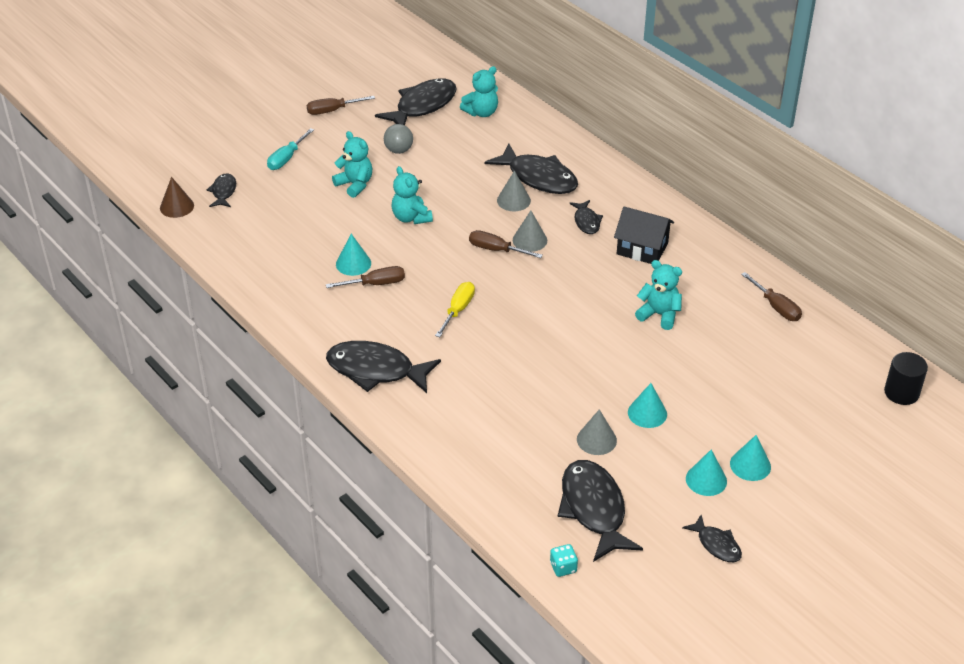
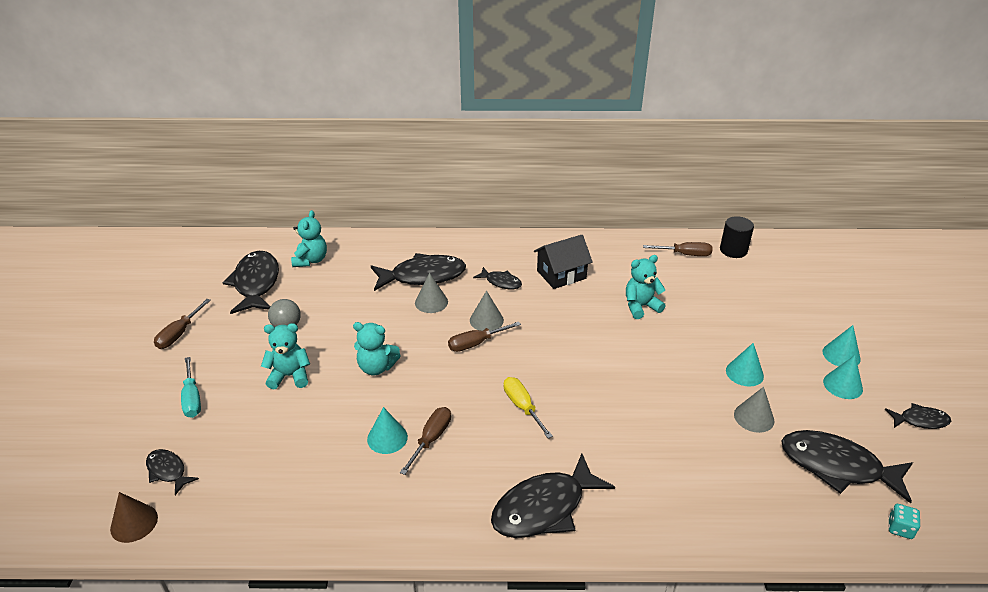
camera: 50 degrees left, 5 degrees down
(901, 393) = (815, 254): black cylinder -> black cylinder (733, 250)

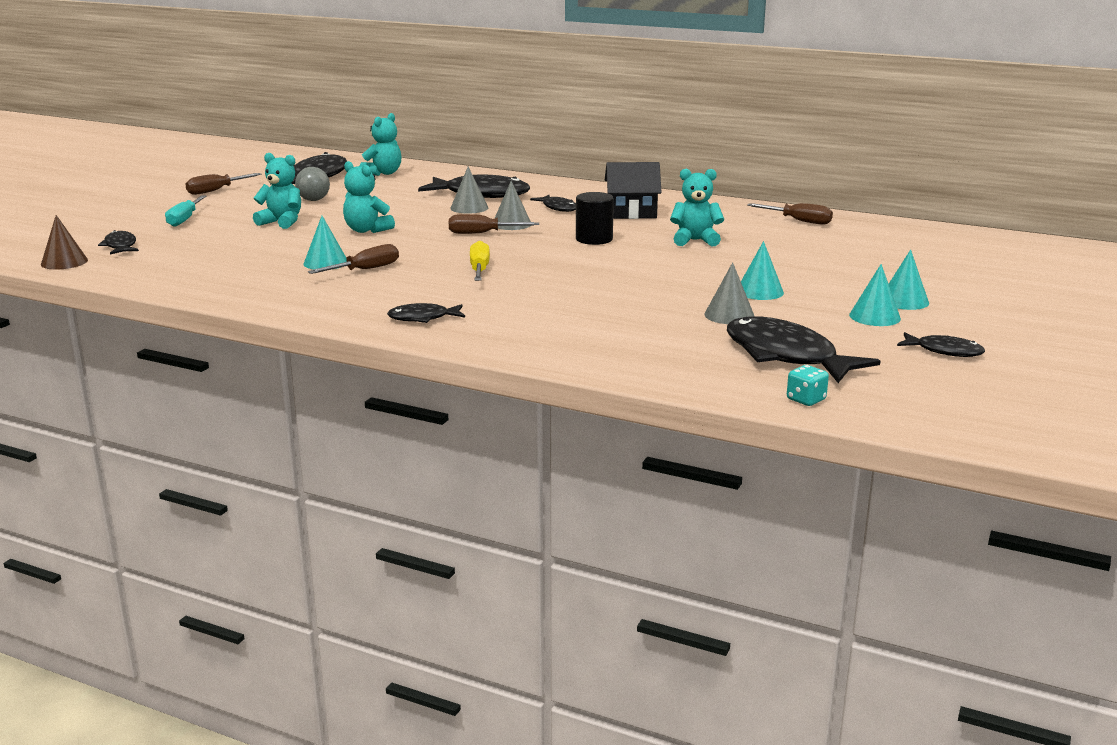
camera: 25 degrees right, 15 degrees down
(544, 508) = (423, 318): black fish -> black fish, size x0.52
(733, 250) = (866, 226): black cylinder -> black cylinder (594, 239)

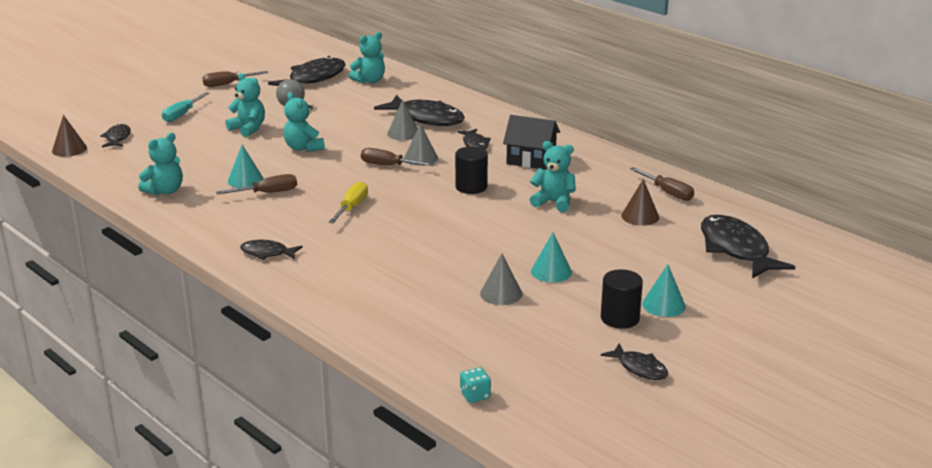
camera: 20 degrees right, 5 degrees up
(233, 283) = (165, 191): none -> turquoise teddy bear
(786, 356) = (504, 347): black fish -> black fish (736, 249)
(795, 240) = (640, 216): none -> brown cone
(874, 317) = (620, 318): turquoise cone -> black cylinder

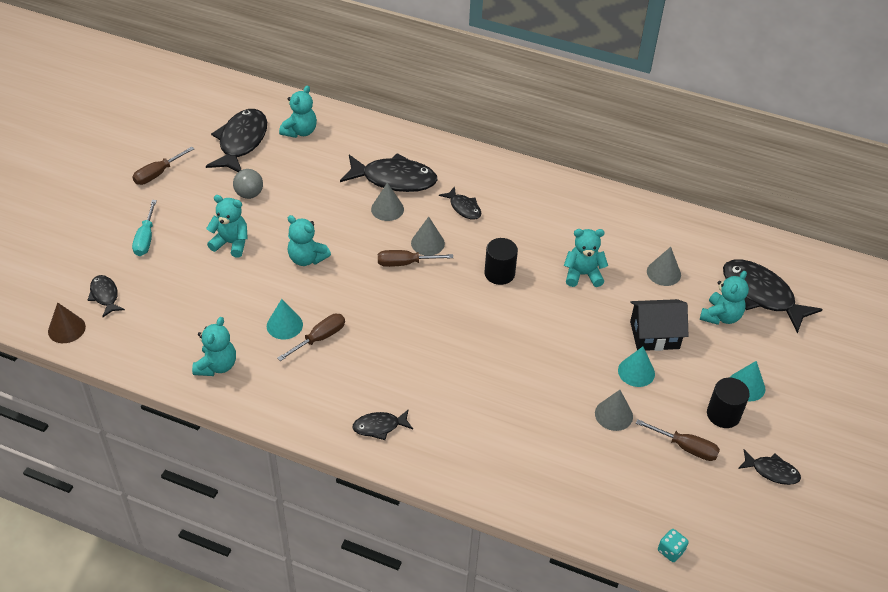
camera: 25 degrees left, 20 degrees up
(351, 207) = (412, 336): yellow screwdriver -> none
(531, 159) = (527, 217): black house -> black house (654, 335)
(640, 216) = (663, 273): brown cone -> grey cone
(667, 192) = (667, 232): brown screwdriver -> brown screwdriver (685, 447)
(677, 255) = (720, 316): none -> turquoise teddy bear

